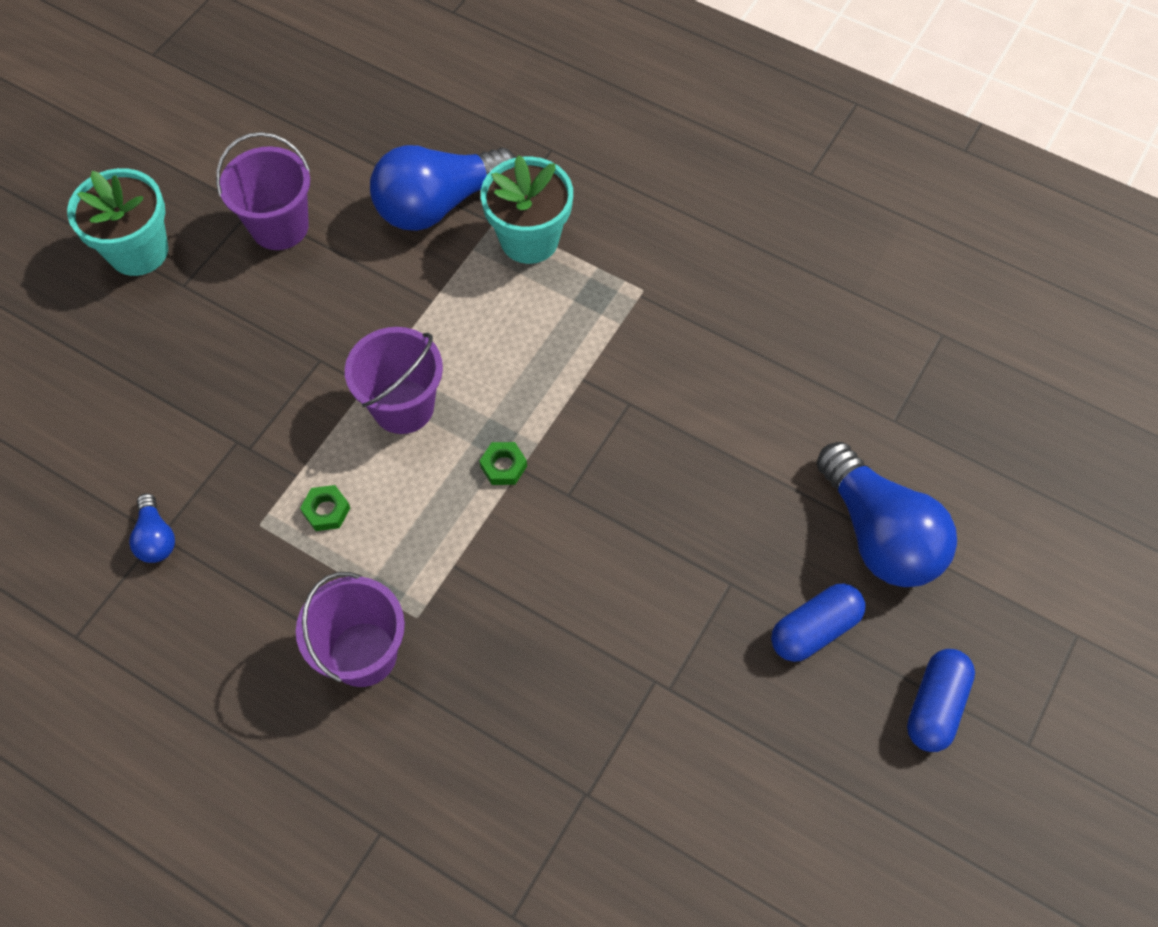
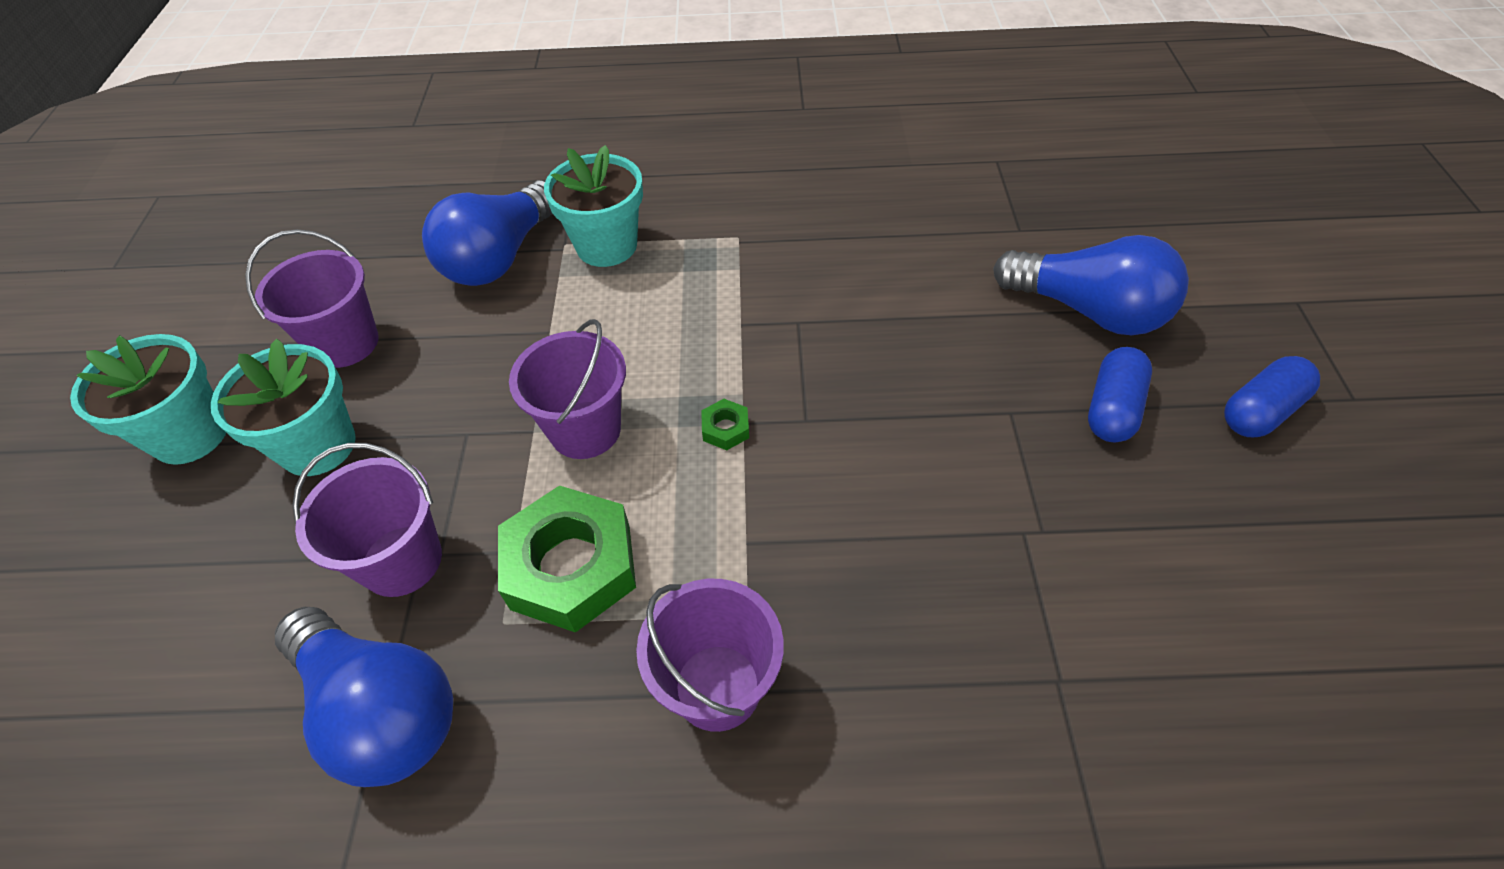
camera: 30 degrees left, 10 degrees down
(156, 538) = (381, 709): blue light bulb -> blue light bulb, size x2.18
(216, 311) = (318, 446): none -> turquoise flower pot
(222, 438) = (402, 560): none -> purple bucket
(326, 510) = (571, 566): green nut -> green nut, size x2.40
(935, 706) = (1260, 411): blue capsule -> blue capsule turned 60 degrees clockwise

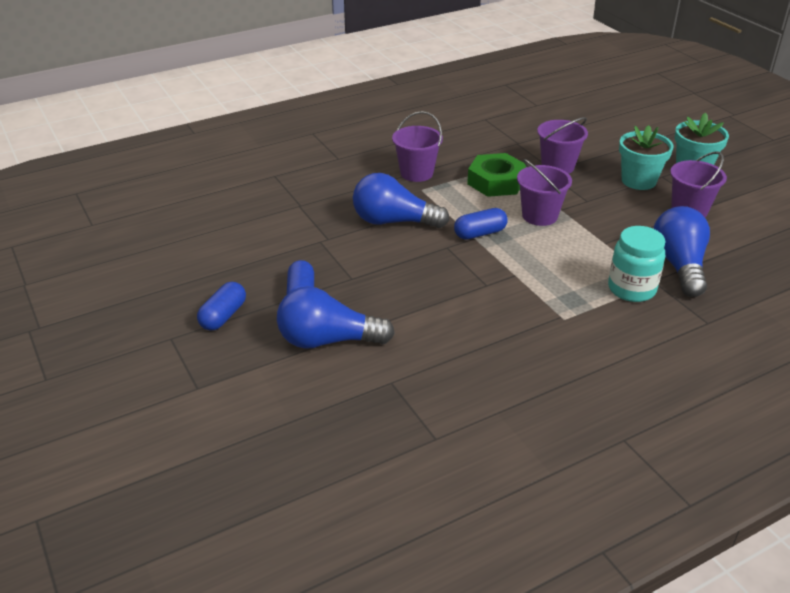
camera: 150 degrees right, 15 degrees down
(381, 709) = (517, 142): blue light bulb -> blue light bulb (394, 221)
(606, 246) = (631, 289): turquoise flower pot -> turquoise jar
(725, 429) = (480, 233): green nut -> blue capsule

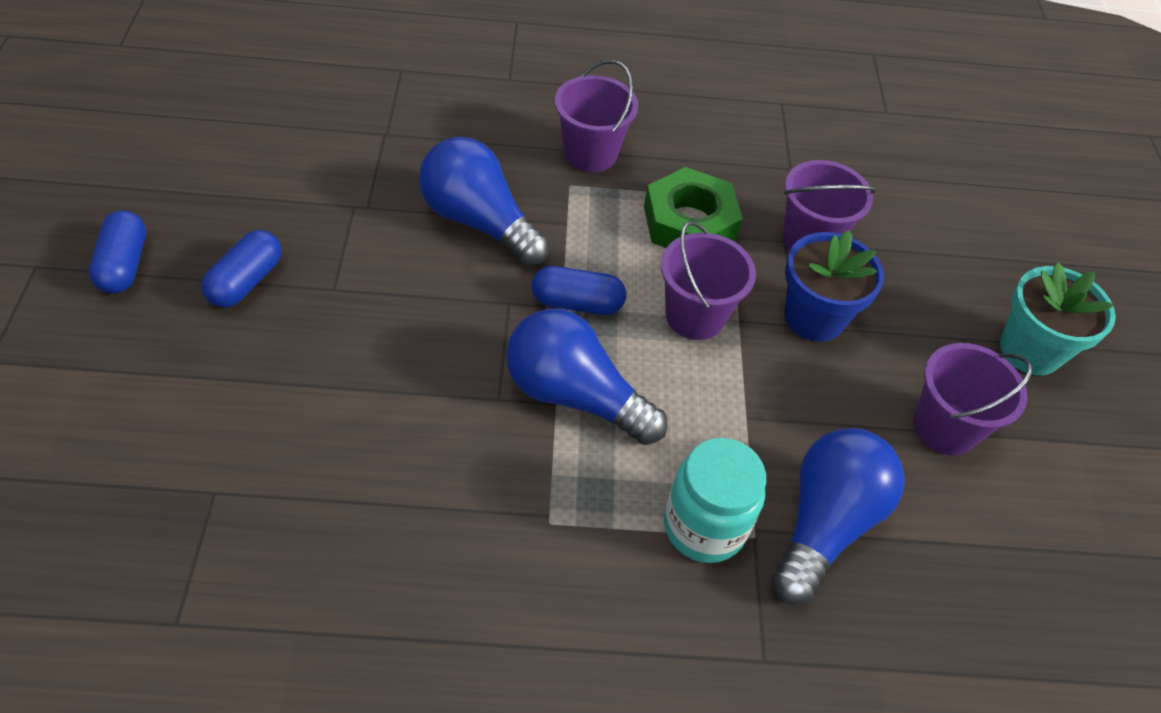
camera: 25 degrees right, 15 degrees up
(223, 316) = (124, 265): blue capsule -> blue capsule turned 60 degrees counterclockwise
(328, 340) = (205, 376): blue light bulb -> blue light bulb (575, 396)
(592, 194) = (814, 317): none -> blue flower pot
(638, 181) = (915, 328): turquoise flower pot -> none

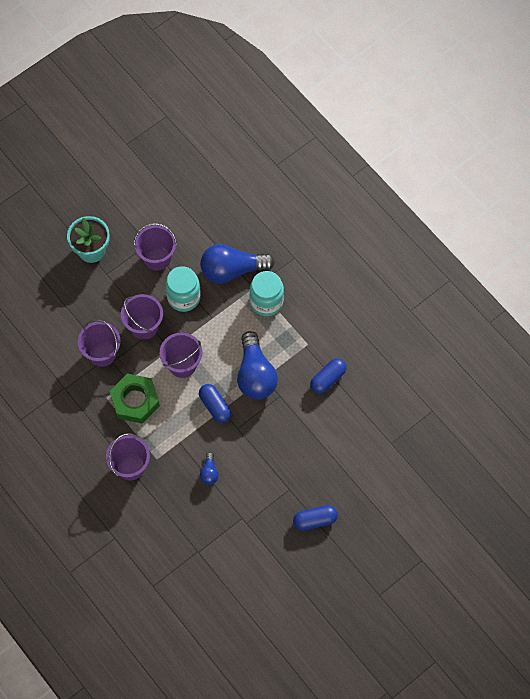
camera: 125 degrees left, 15 degrees up
(124, 265) = (349, 567): blue capsule -> blue capsule (328, 379)
(479, 222) = (209, 472): blue light bulb -> blue light bulb, size x0.46
(814, 317) = (144, 326): blue flower pot -> purple bucket
(826, 407) = (183, 297): none -> turquoise jar

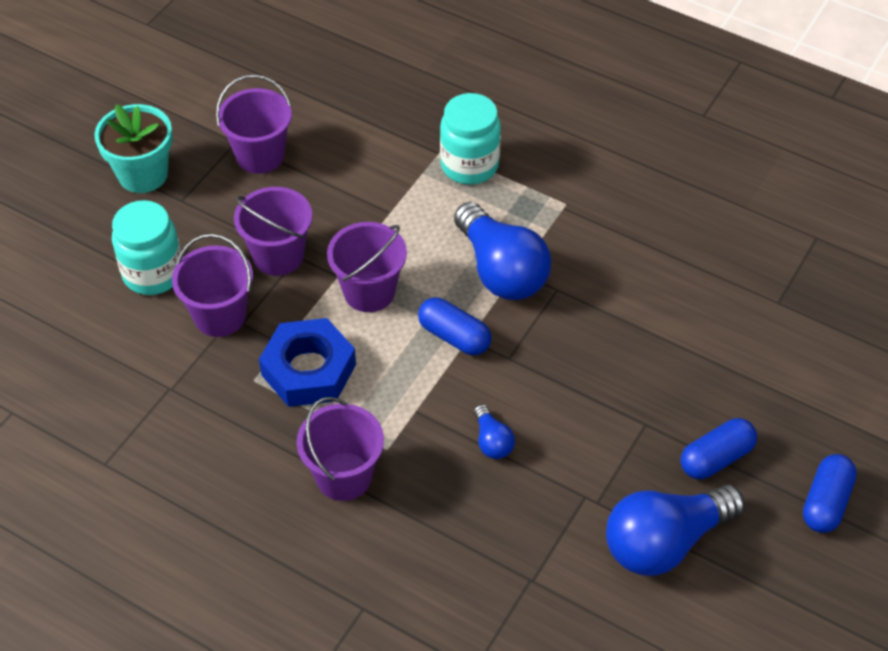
camera: 20 degrees left, 15 degrees down
(135, 400) = (308, 369): green nut -> blue nut
(183, 297) = (329, 196): turquoise jar -> turquoise jar (153, 273)
(232, 270) = (393, 138): blue light bulb -> blue light bulb (665, 542)
(328, 379) = (624, 242): blue capsule -> blue capsule (826, 502)

